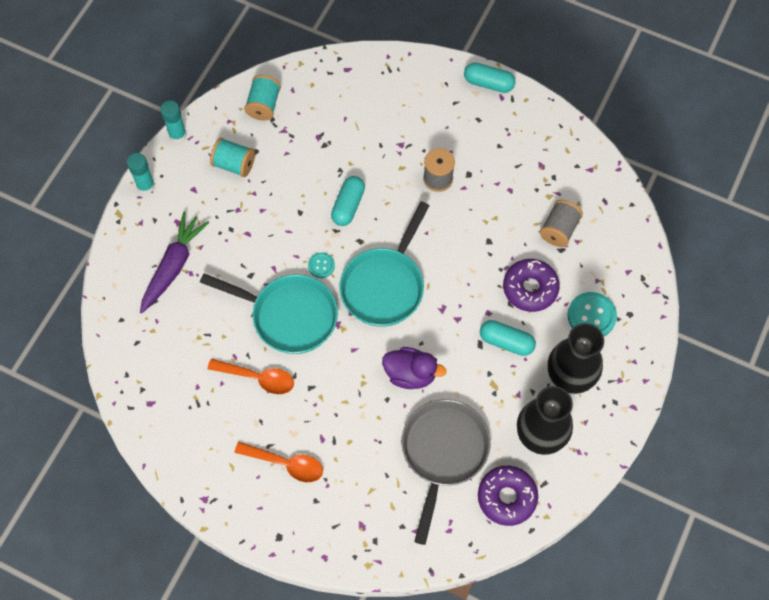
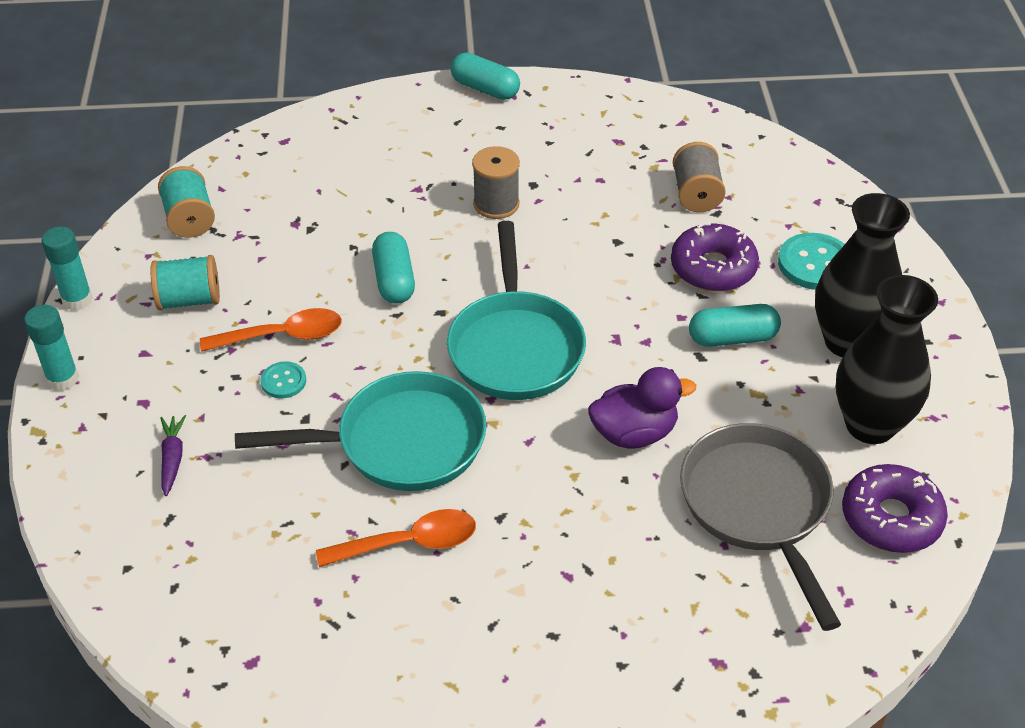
camera: 30 degrees left, 20 degrees down
(173, 266) = (172, 458): purple carrot -> purple carrot, size x0.50
(286, 464) = (537, 637): orange spoon -> orange spoon (282, 336)
(321, 266) = (405, 362): turquoise button -> turquoise button (283, 381)
(488, 83) = (485, 89): turquoise capsule -> turquoise capsule turned 45 degrees clockwise

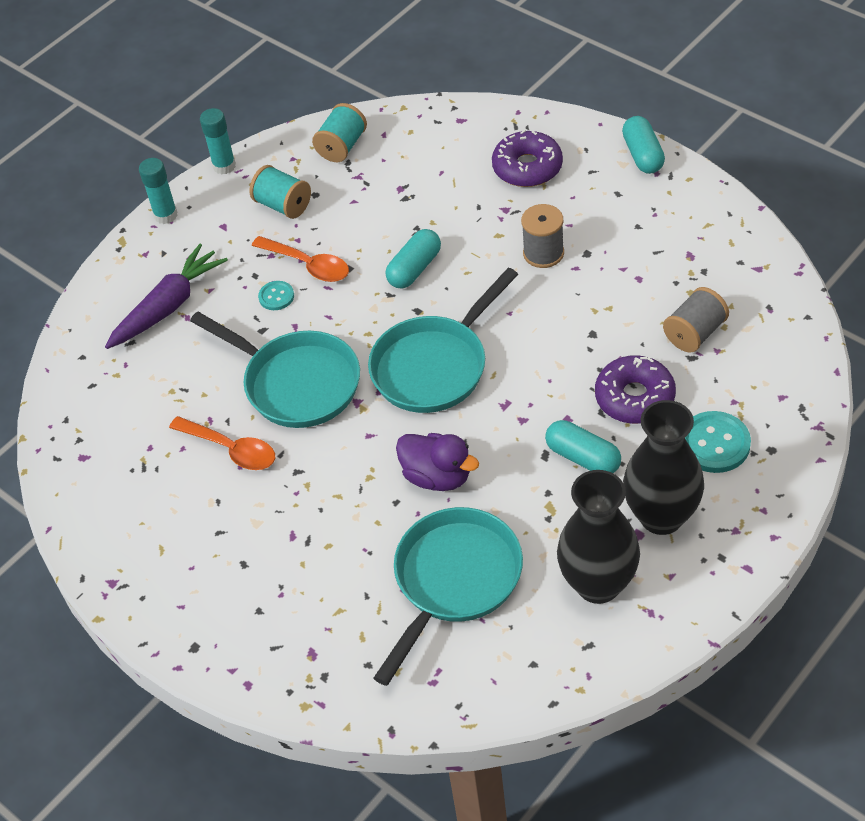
camera: 50 degrees right, 5 degrees up
(172, 458) = (169, 306): purple carrot -> purple carrot, size x2.00
(758, 506) = (454, 581): grey pan -> turquoise pan
(891, 518) = (528, 654): purple donut -> purple donut (527, 167)

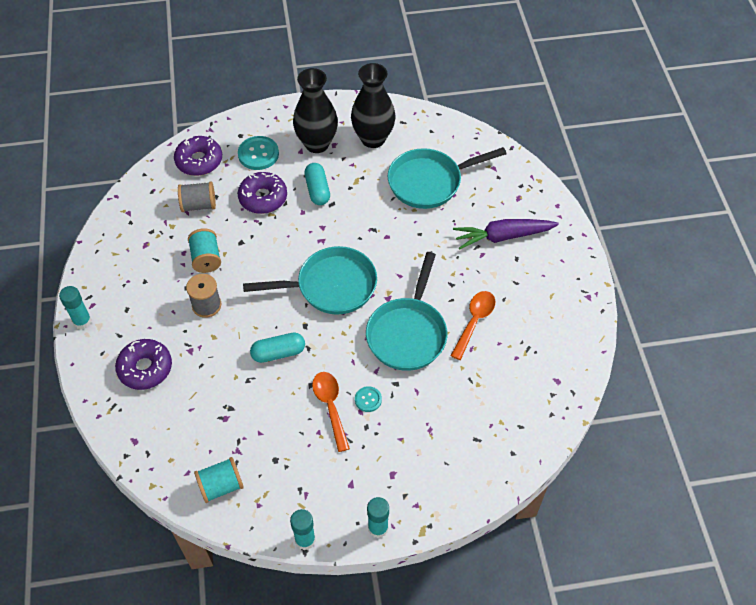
camera: 145 degrees left, 5 degrees up
(169, 306) = (434, 447): purple carrot -> purple carrot (502, 237)
(231, 449) = (474, 322): orange spoon -> orange spoon turned 45 degrees clockwise
(283, 205) = (301, 468): turquoise spool -> turquoise spool (206, 258)
(296, 383) = (408, 333): turquoise pan -> turquoise pan turned 150 degrees counterclockwise
(437, 476) = (389, 230): purple duck -> none
(643, 155) = (82, 321): turquoise capsule -> turquoise glue stick
(770, 379) = (199, 161): none -> purple donut

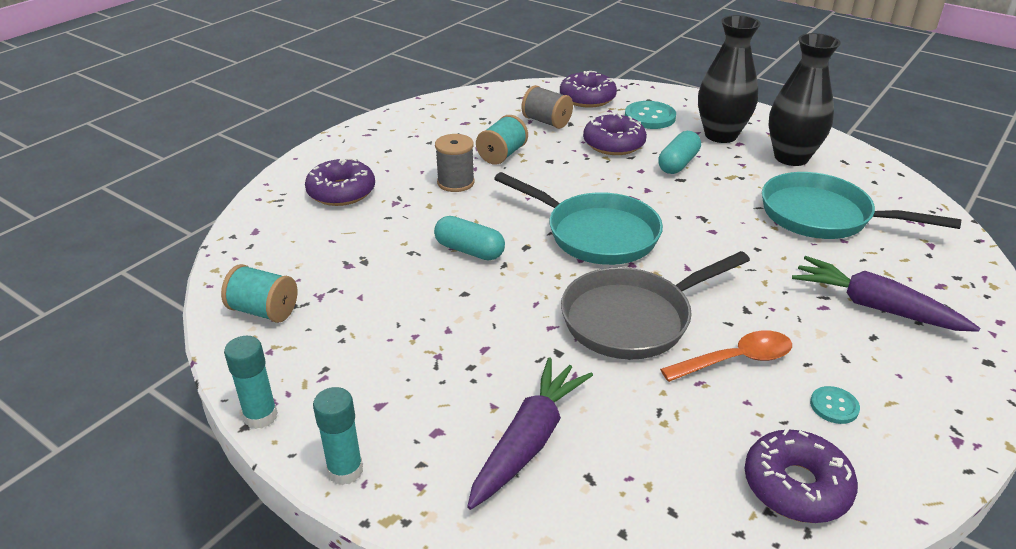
camera: 45 degrees right, 20 degrees down
(82, 321) = (344, 139): turquoise glue stick -> none
(330, 407) = (458, 324): orange spoon -> none
(368, 399) = (506, 345): turquoise button -> turquoise button (834, 406)
(408, 333) = (632, 319): turquoise pan -> grey pan
(435, 443) = (529, 440): none -> purple carrot
(552, 373) = (796, 486): none -> purple donut

